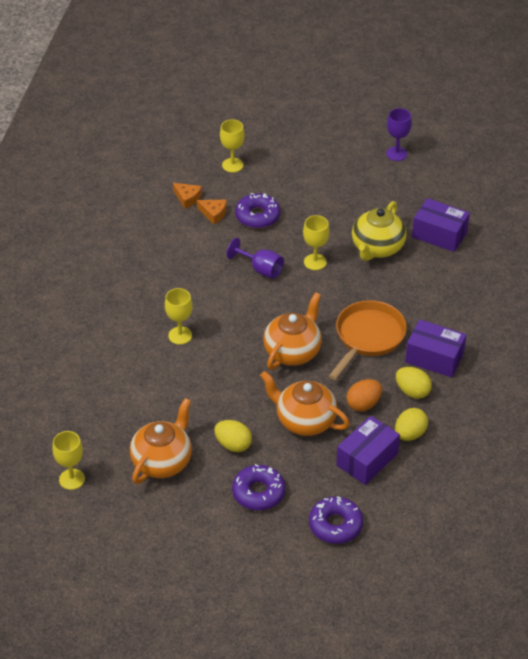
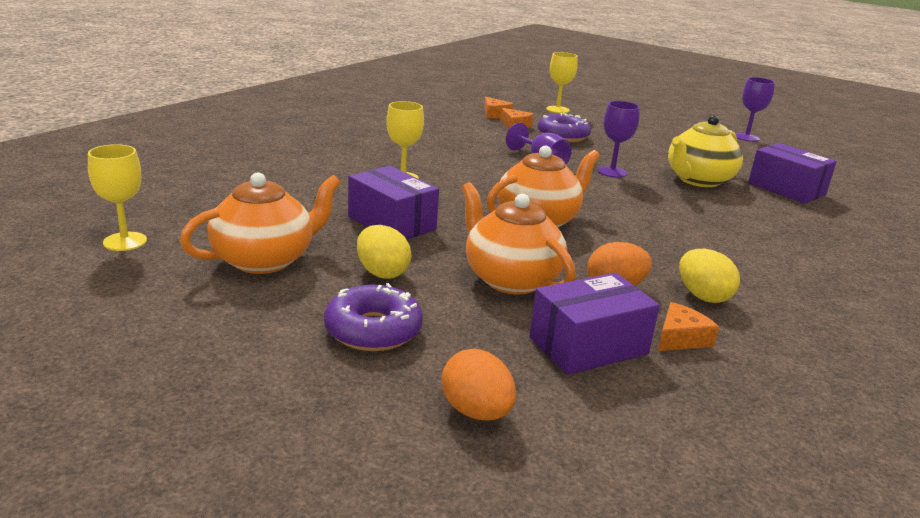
camera: 20 degrees right, 20 degrees down
(315, 262) = (612, 172): yellow goblet -> purple goblet
(335, 525) = (476, 412): purple donut -> orange egg
(368, 337) = (653, 235): orange pan -> none
(410, 434) = (680, 338): yellow egg -> orange cheese
(434, 358) = (751, 274): purple box -> purple box (392, 223)

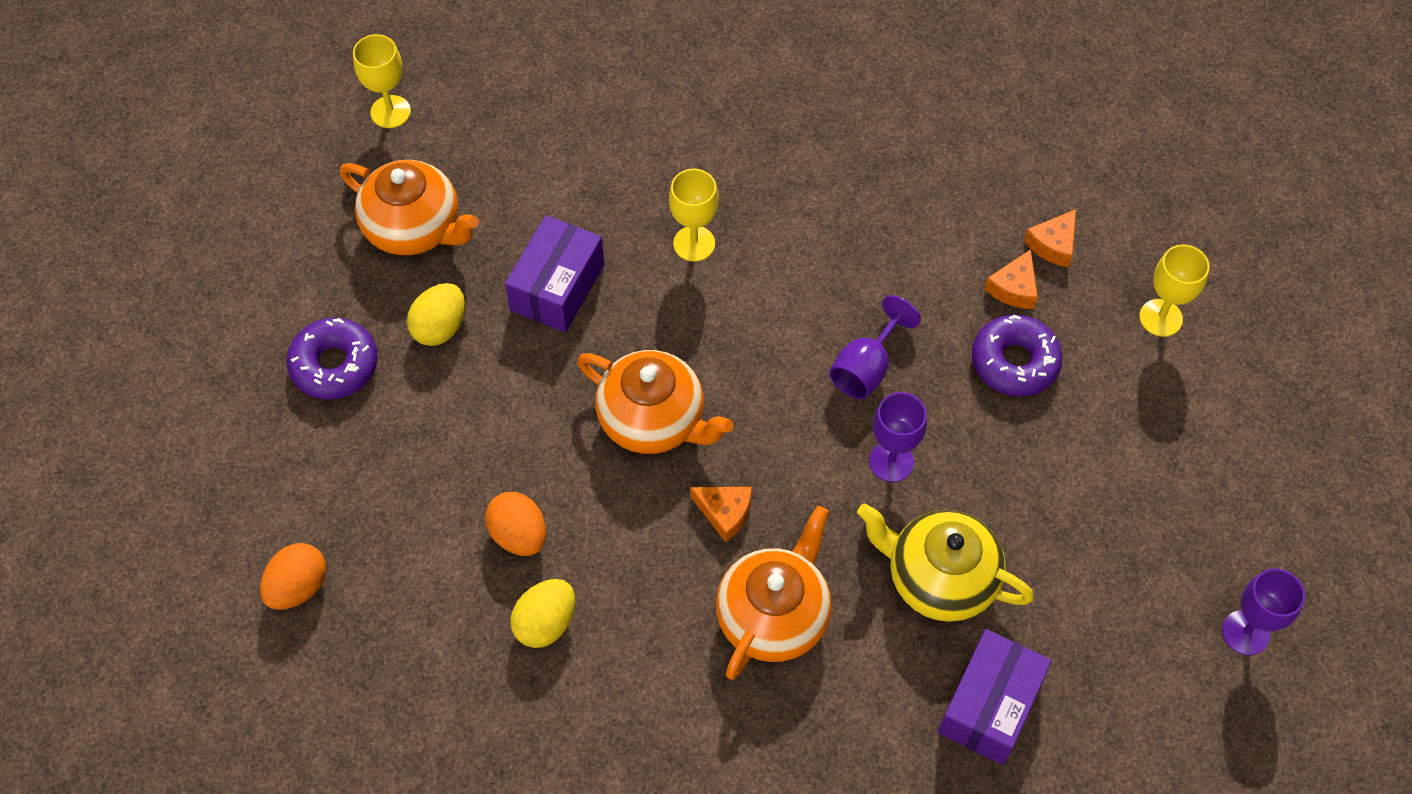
camera: 70 degrees right, 35 degrees up
(476, 412) = (252, 480): orange egg -> orange egg (298, 587)
(510, 279) = (486, 437): orange teapot -> orange teapot (774, 615)
(588, 346) = (389, 536): purple box -> none
(680, 338) = (441, 612): orange cheese -> orange cheese (725, 513)

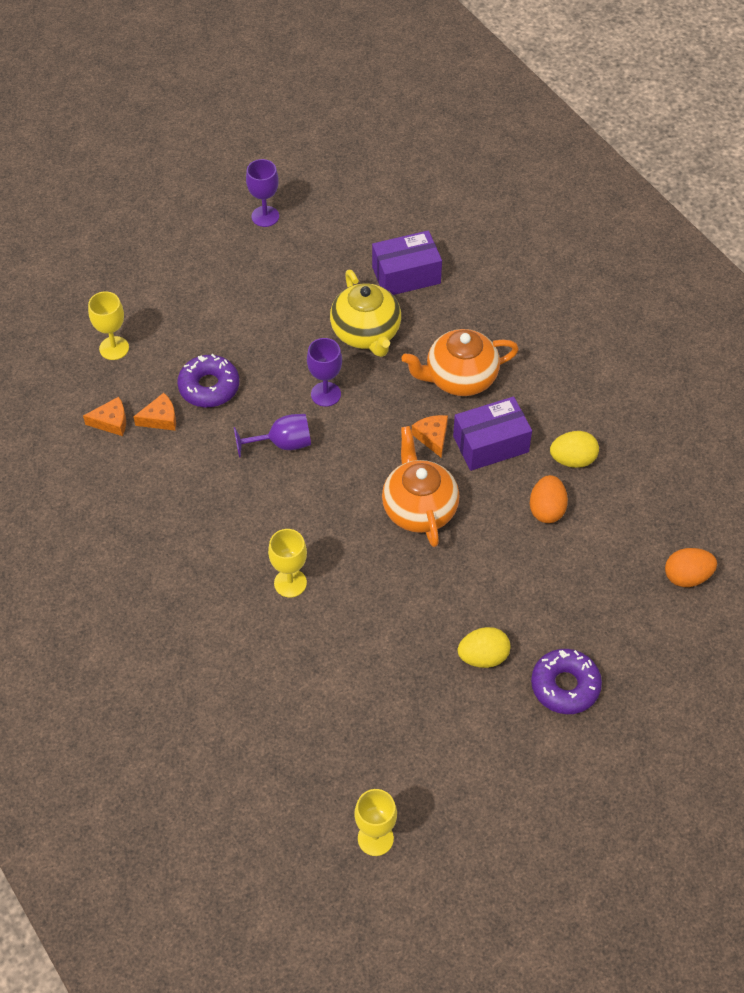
camera: 135 degrees left, 5 degrees down
(414, 228) = (439, 735): orange teapot -> none
(557, 287) = (393, 623): purple box -> purple box (490, 444)

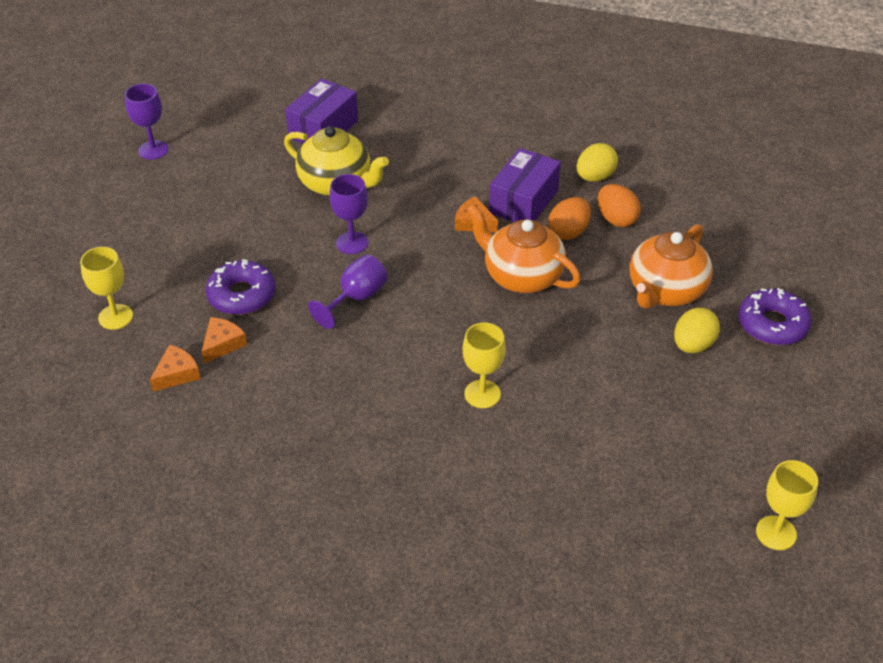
camera: 40 degrees left, 10 degrees down
(459, 378) = (447, 172): orange teapot -> orange teapot (665, 291)
(687, 576) = (761, 202): orange egg -> orange egg (568, 232)

